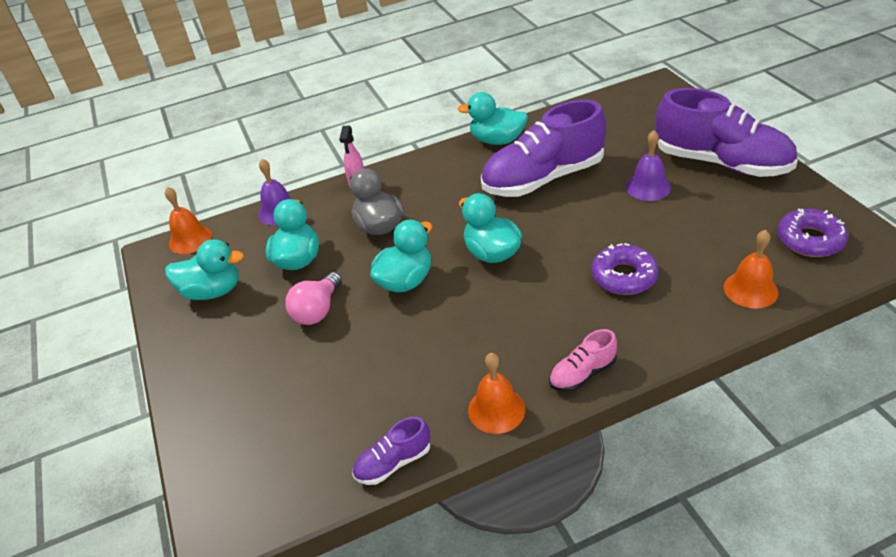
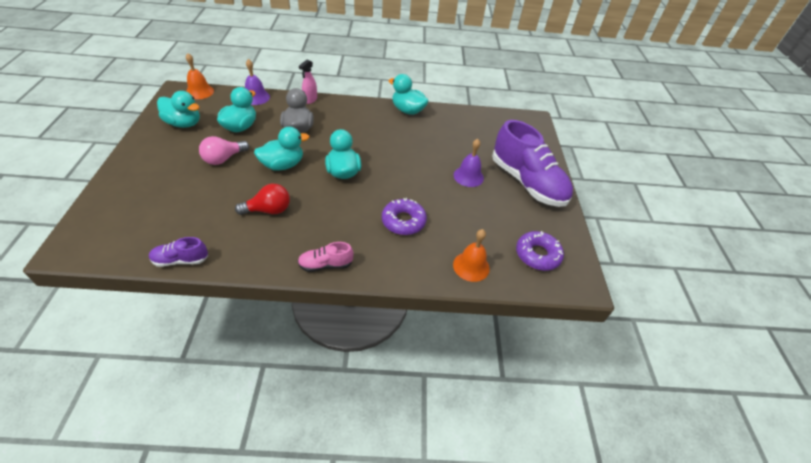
camera: 15 degrees right, 5 degrees up
(444, 345) = (268, 210): none -> red light bulb
(496, 409) = (260, 260): orange bell -> none
(543, 178) = (412, 143): purple shoe -> none

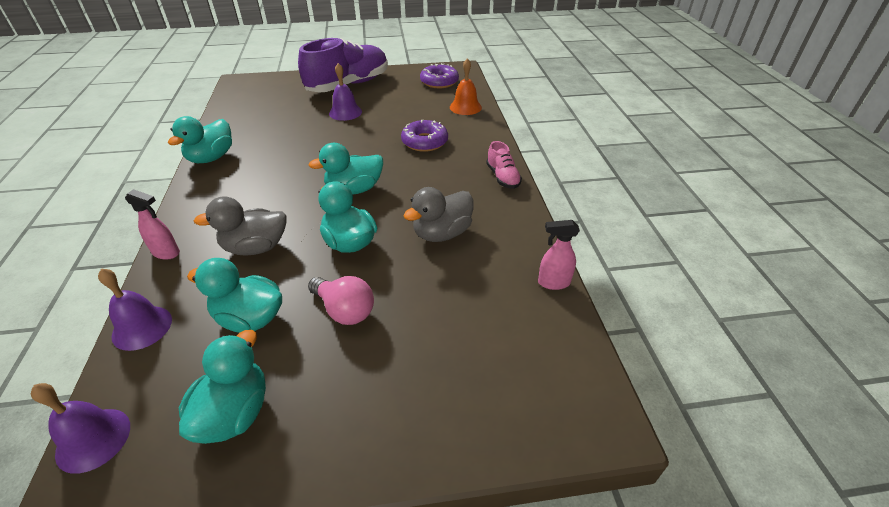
camera: 95 degrees left, 5 degrees down
(181, 260) = (553, 283): purple shoe -> pink spray bottle
(199, 92) = (93, 439): orange bell -> purple bell
(268, 210) = (442, 233): red light bulb -> grey duck

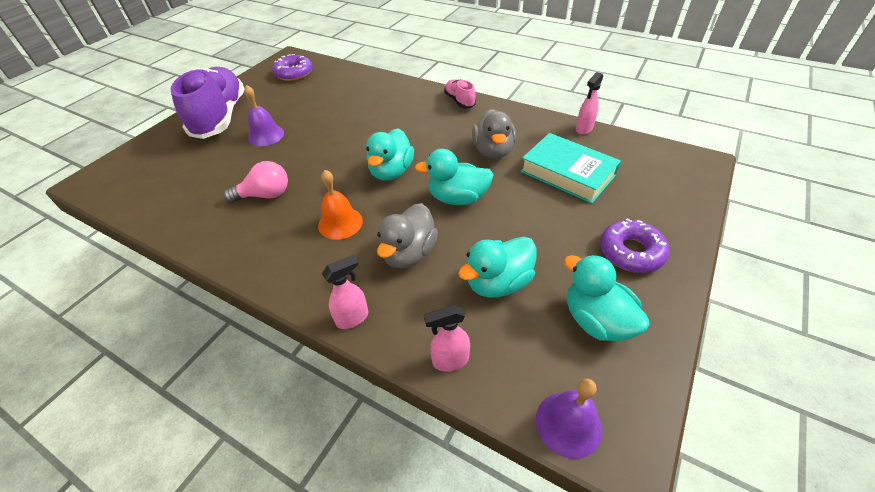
camera: 50 degrees left, 5 degrees up
(142, 327) = (450, 360): purple bell -> pink spray bottle
(211, 158) = (221, 244): turquoise duck -> none
(344, 310) = (533, 227): pink light bulb -> pink light bulb (265, 195)
(424, 142) = (371, 114): purple donut -> purple donut (631, 252)
(456, 301) = (567, 173): none -> turquoise book
(465, 107) = (350, 78): orange bell -> orange bell (340, 223)
(502, 177) = (459, 101): pink shoe -> pink shoe turned 135 degrees counterclockwise

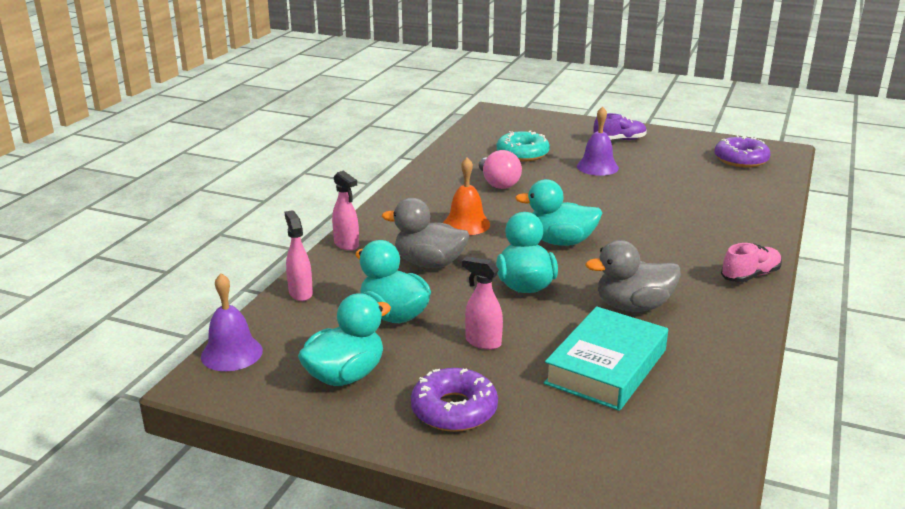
camera: 80 degrees right, 20 degrees down
(209, 173) = (522, 154): none -> turquoise donut
(220, 117) = (619, 140): purple shoe -> purple shoe, size x0.45
(584, 129) = (734, 387): pink spray bottle -> pink spray bottle (482, 342)

